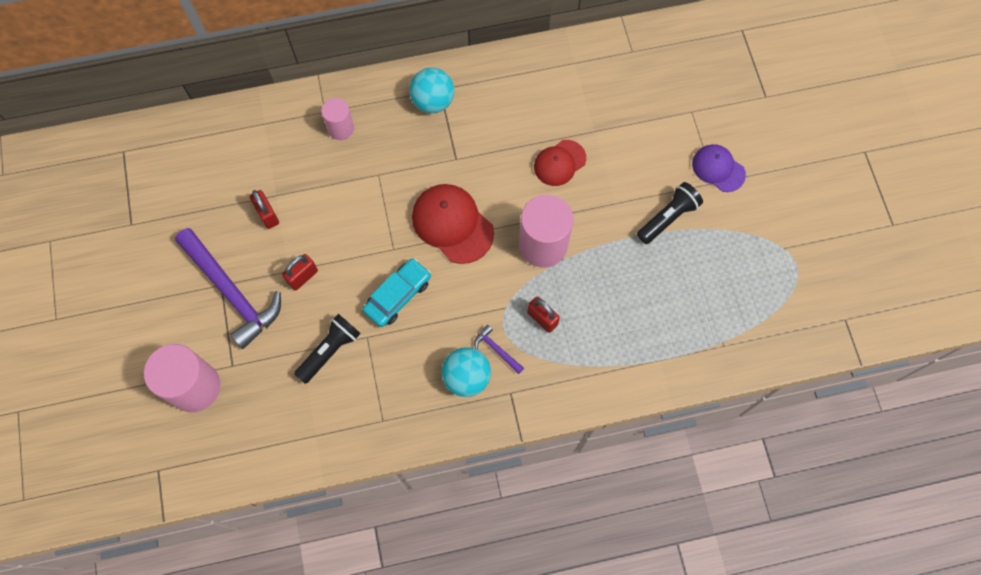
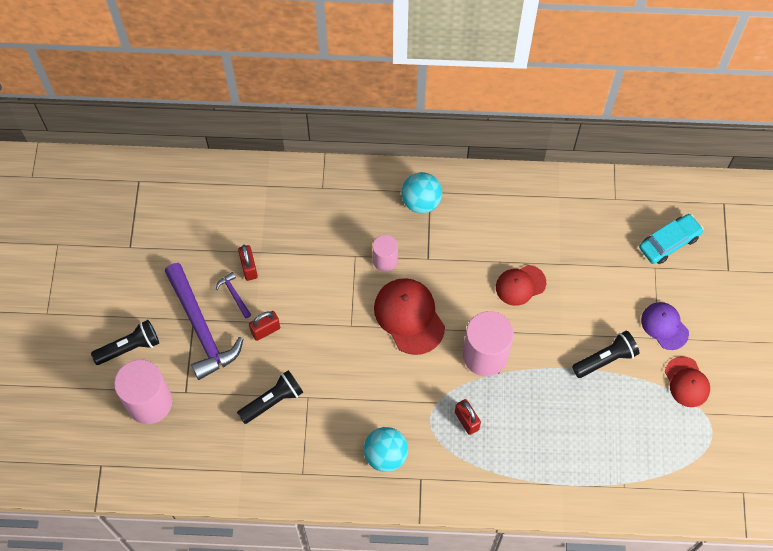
camera: 15 degrees right, 5 degrees down
(158, 333) = (129, 347): none -> black flashlight
(341, 128) = (332, 206): pink cylinder -> pink cylinder (385, 260)
(398, 295) = (344, 368): turquoise car -> turquoise car (669, 242)
(496, 349) = (418, 437): purple hammer -> purple hammer (234, 294)
(756, 220) = (687, 382): none -> red cap

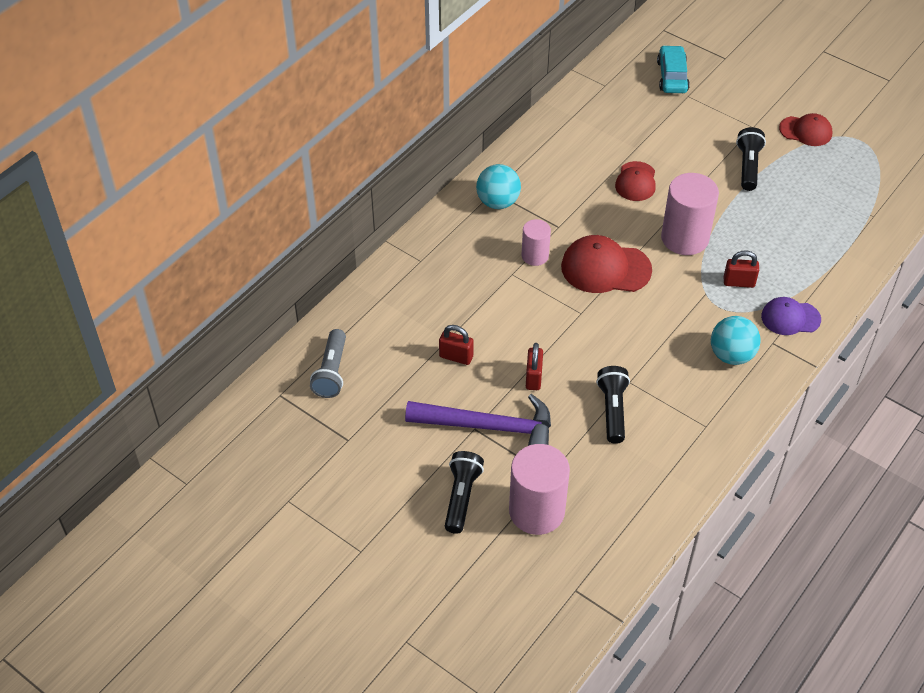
camera: 55 degrees left, 15 degrees down
(180, 199) = (332, 372): none -> grey flashlight
(234, 294) = (475, 382): purple hammer -> none
(664, 326) = (745, 118): purple cap -> purple cap (790, 318)

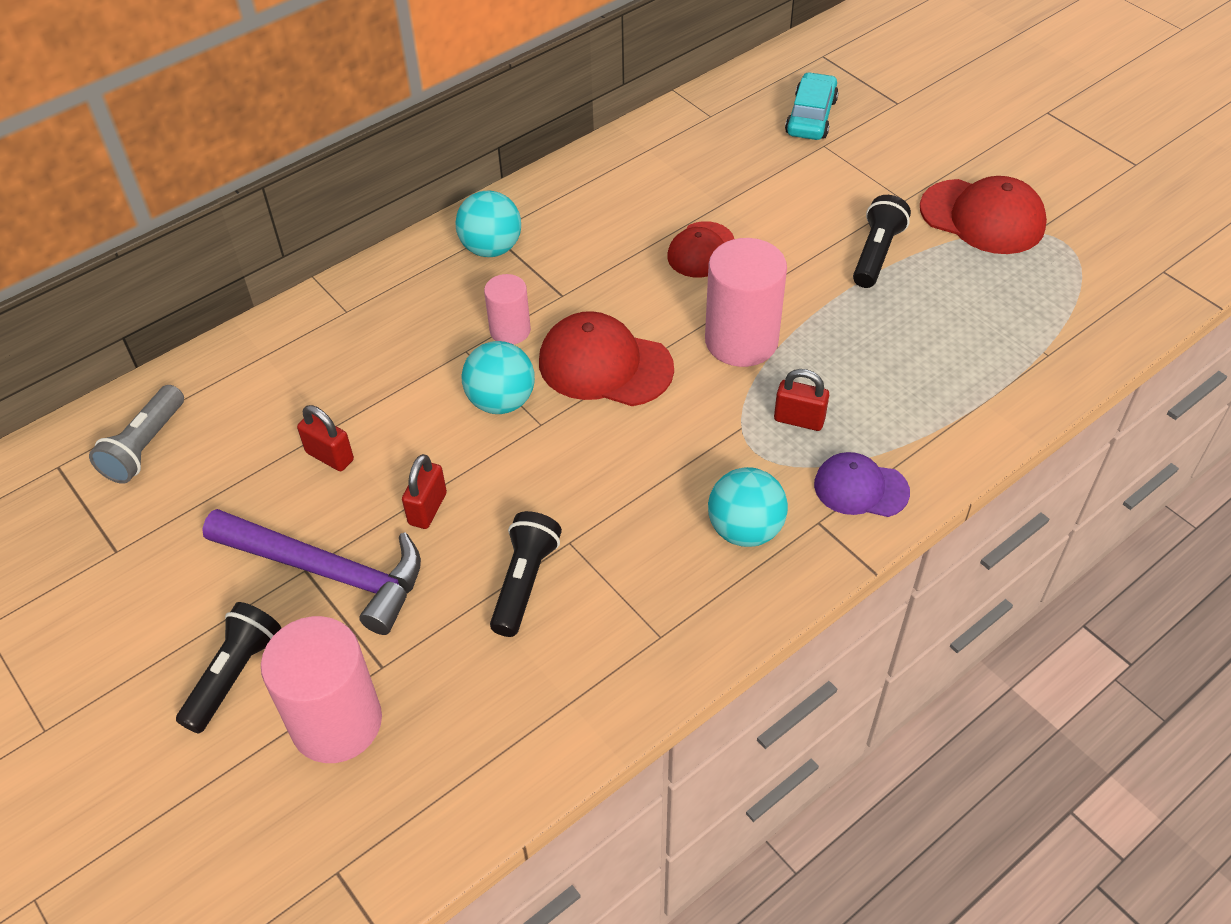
camera: 15 degrees right, 0 degrees up
(549, 303) = (501, 401): none -> turquoise ball
(805, 131) = (982, 217): red cap -> red cap, size x1.58

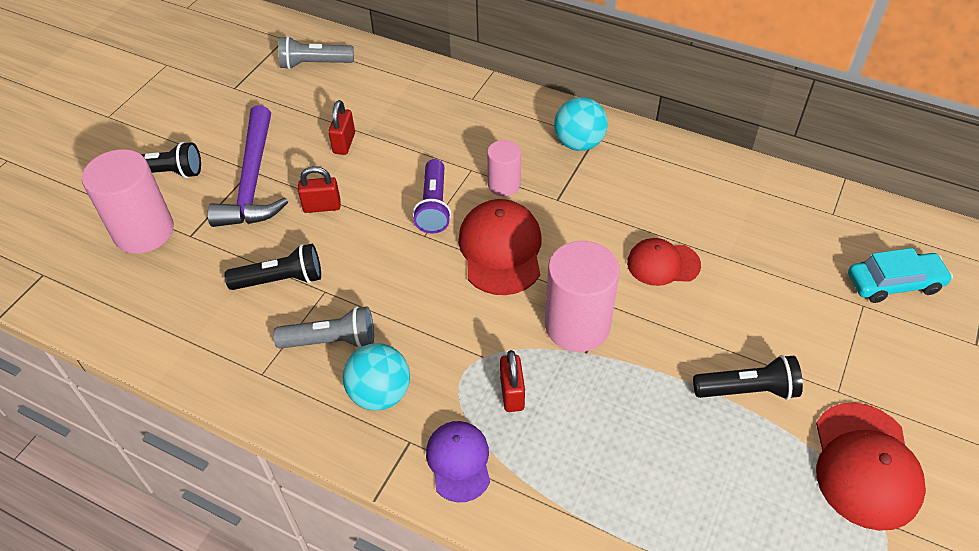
camera: 65 degrees right, 0 degrees up
(501, 401) = (434, 206): turquoise ball -> purple flashlight
(648, 555) = (331, 341): none -> grey flashlight

